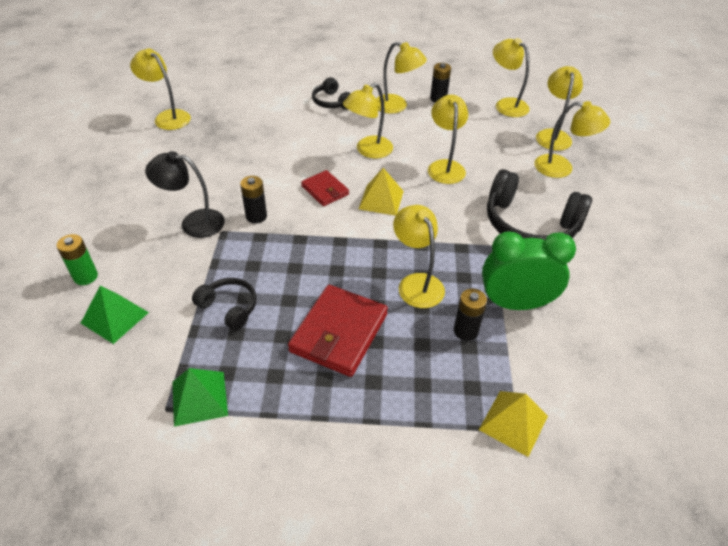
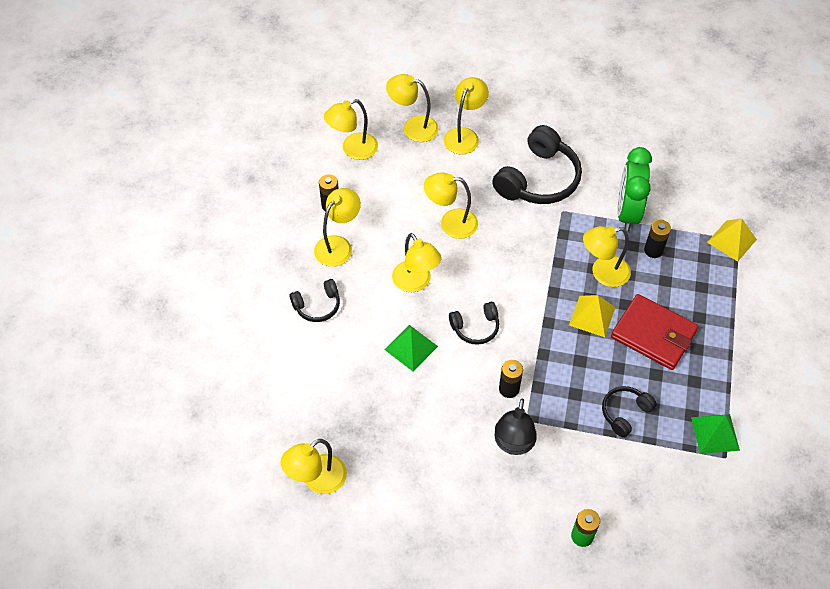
camera: 80 degrees left, 10 degrees up
(114, 317) = (633, 504): green pyramid -> green pyramid (411, 348)
(325, 190) = (475, 327): red wallet -> black headphones
(381, 200) = (495, 282): yellow pyramid -> yellow pyramid (592, 316)

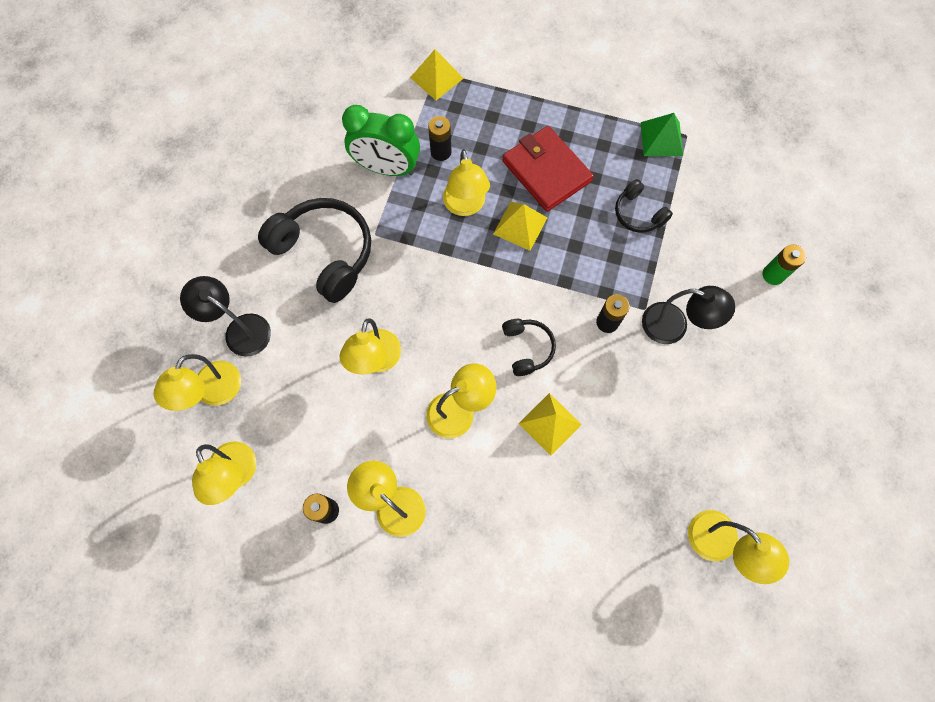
camera: 85 degrees left, 15 degrees up
(317, 306) = (483, 535): black headphones -> none
(411, 348) = (550, 424): green pyramid -> yellow pyramid
(464, 135) = (240, 329): yellow lamp -> black lamp
(653, 334) = (546, 171): red wallet -> red wallet turned 75 degrees counterclockwise

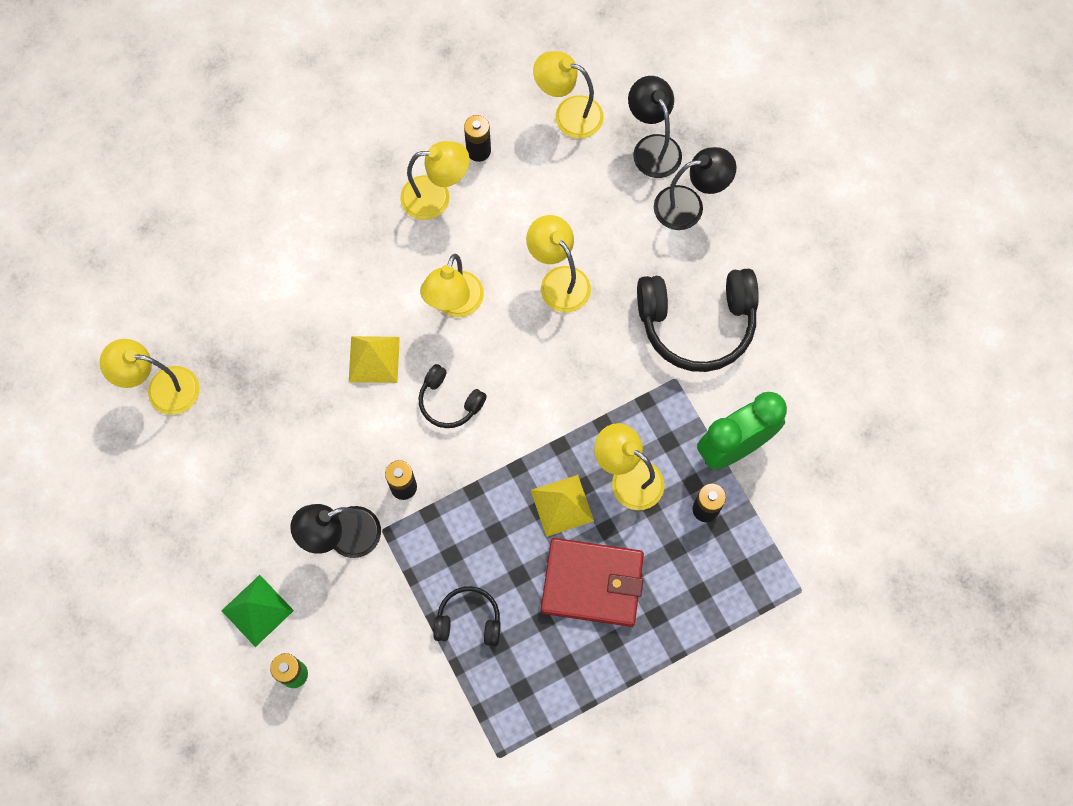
camera: 135 degrees right, 0 degrees up
(213, 393) = (652, 147): yellow lamp -> black lamp
(436, 77) = (794, 584): yellow pyramid -> none
(661, 139) = (518, 728): green pyramid -> green pyramid (257, 610)

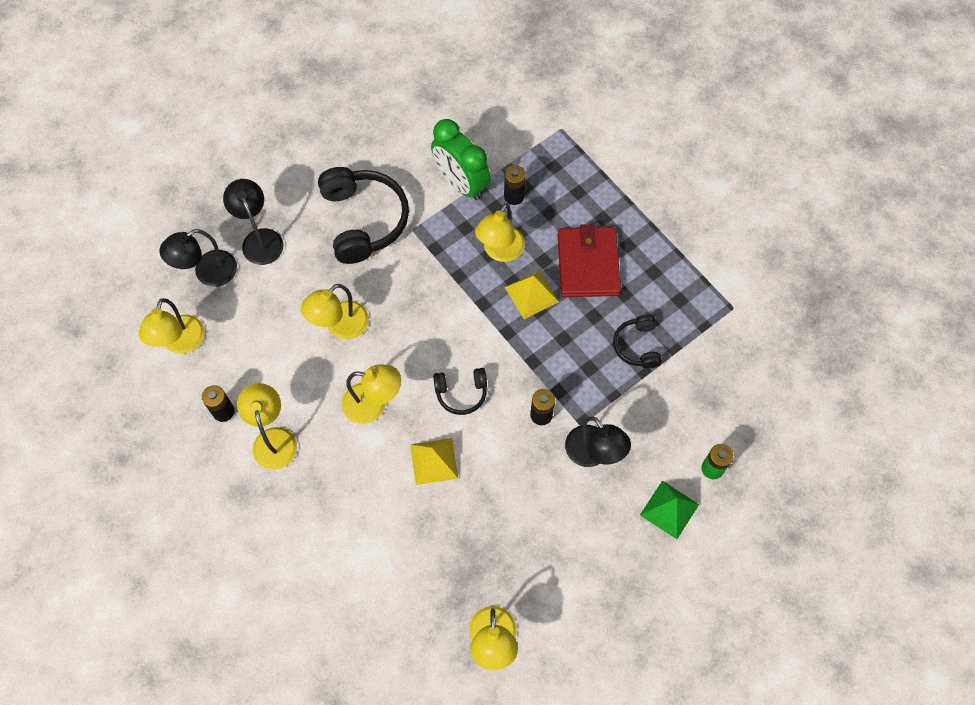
camera: 100 degrees left, 5 degrees down
(449, 401) = (461, 393): black headphones -> black headphones turned 60 degrees clockwise

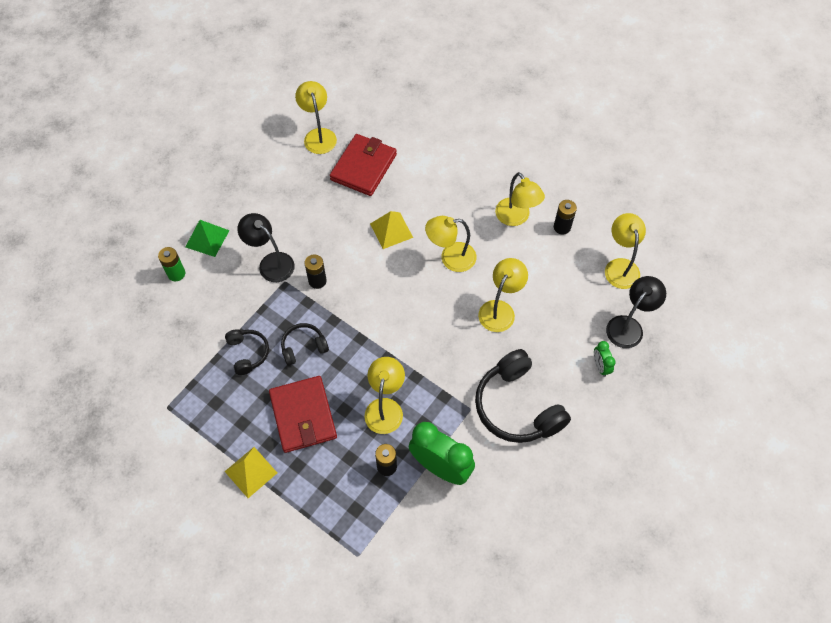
camera: 165 degrees right, 5 degrees down
(260, 239) = (600, 366): black lamp -> green clock
(443, 568) = (363, 167): none -> red wallet
(461, 393) = (385, 282): black headphones -> black headphones (303, 347)
(531, 294) = (347, 375): yellow pyramid -> yellow pyramid (251, 472)

